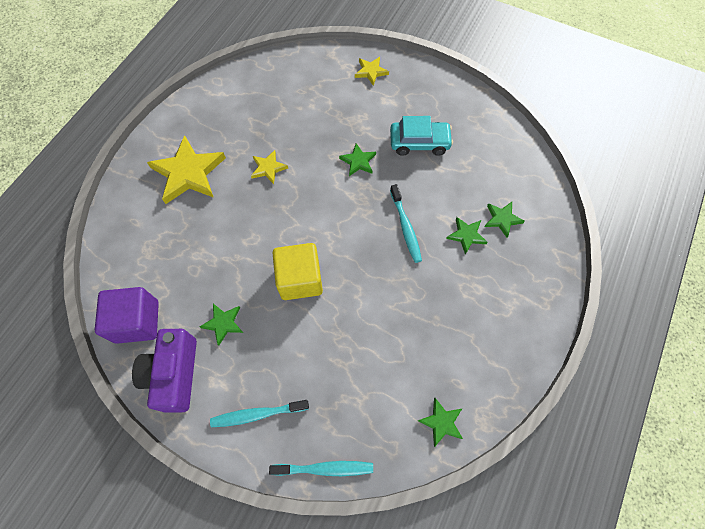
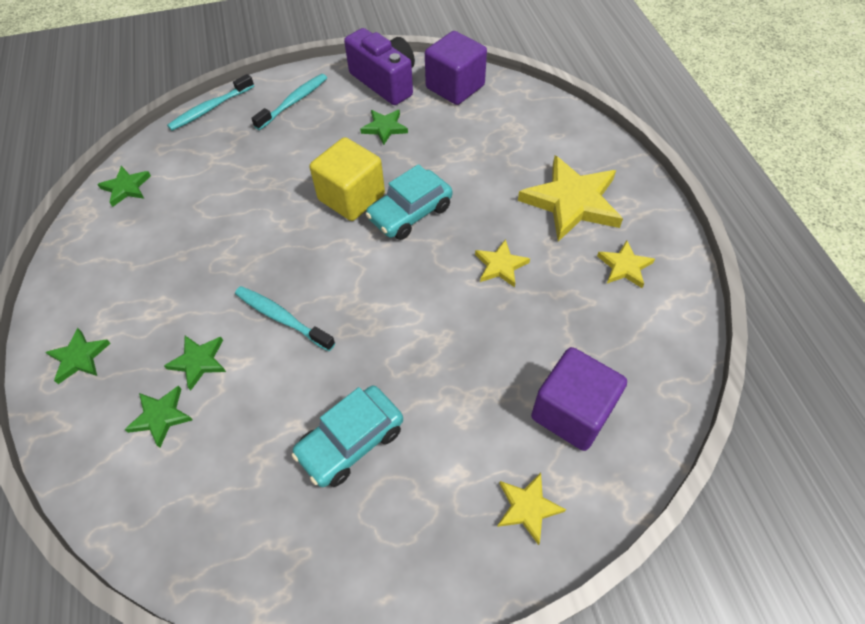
camera: 140 degrees right, 10 degrees down
(213, 121) = (624, 266): none -> yellow star
(278, 238) = (410, 213): none -> turquoise car
(316, 87) = (572, 412): none -> purple cube
(358, 161) = (408, 351): green star -> green star (79, 357)

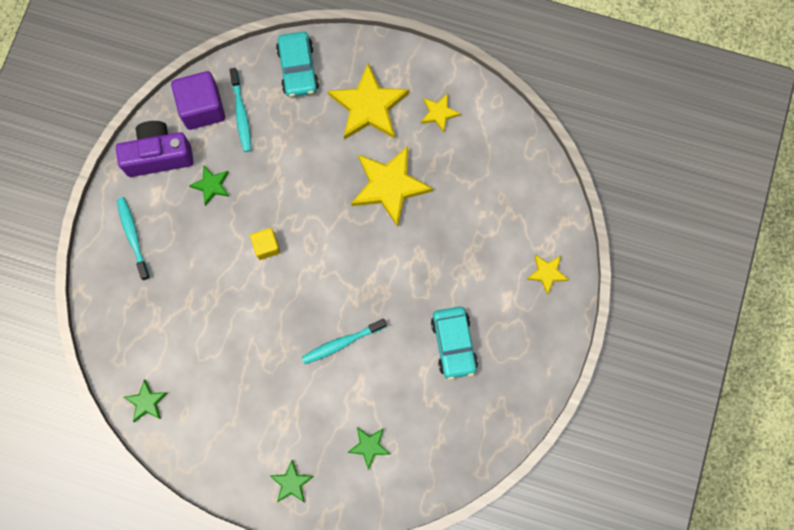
camera: 60 degrees left, 20 degrees up
(199, 361) = (343, 408): green star -> none
(210, 108) = (95, 304): turquoise toothbrush -> turquoise toothbrush (241, 114)
(351, 197) = (266, 246): yellow cube -> yellow cube, size x0.56
(410, 213) = (308, 215): turquoise car -> turquoise car (298, 69)
(500, 265) = (389, 186): yellow star -> yellow star, size x1.99
(572, 412) = (511, 214): purple cube -> none

